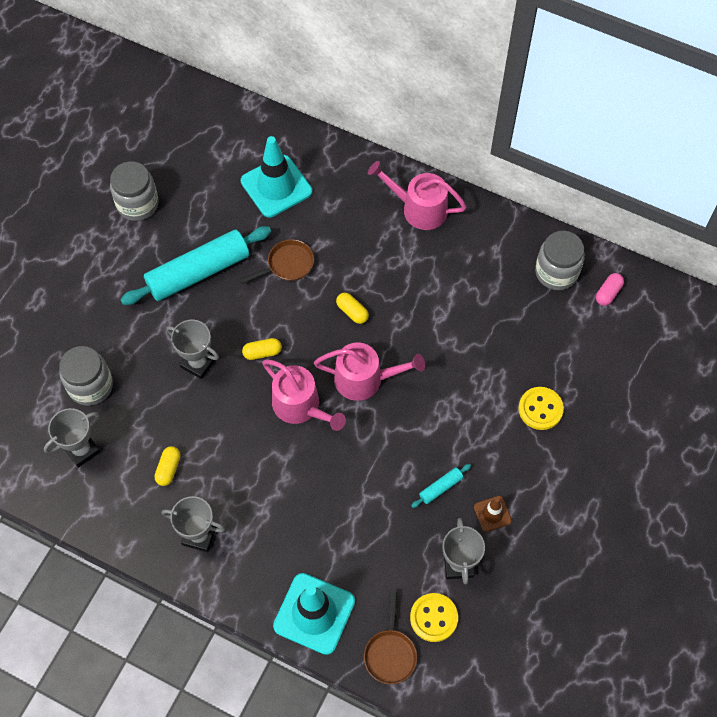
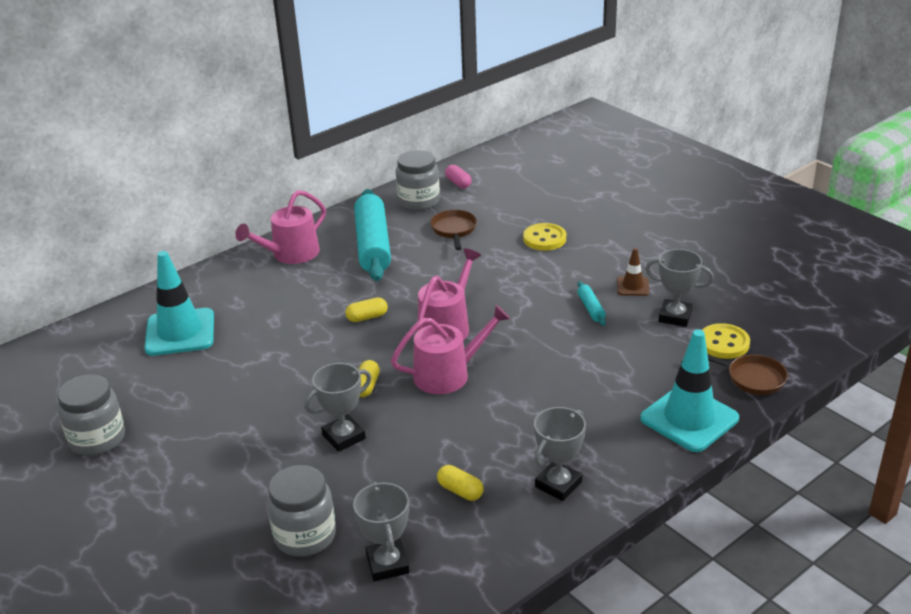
camera: 65 degrees left, 30 degrees down
(198, 272) = (230, 411): turquoise rolling pin -> turquoise rolling pin (372, 245)
(287, 265) = (278, 346): brown pan -> brown pan (454, 230)

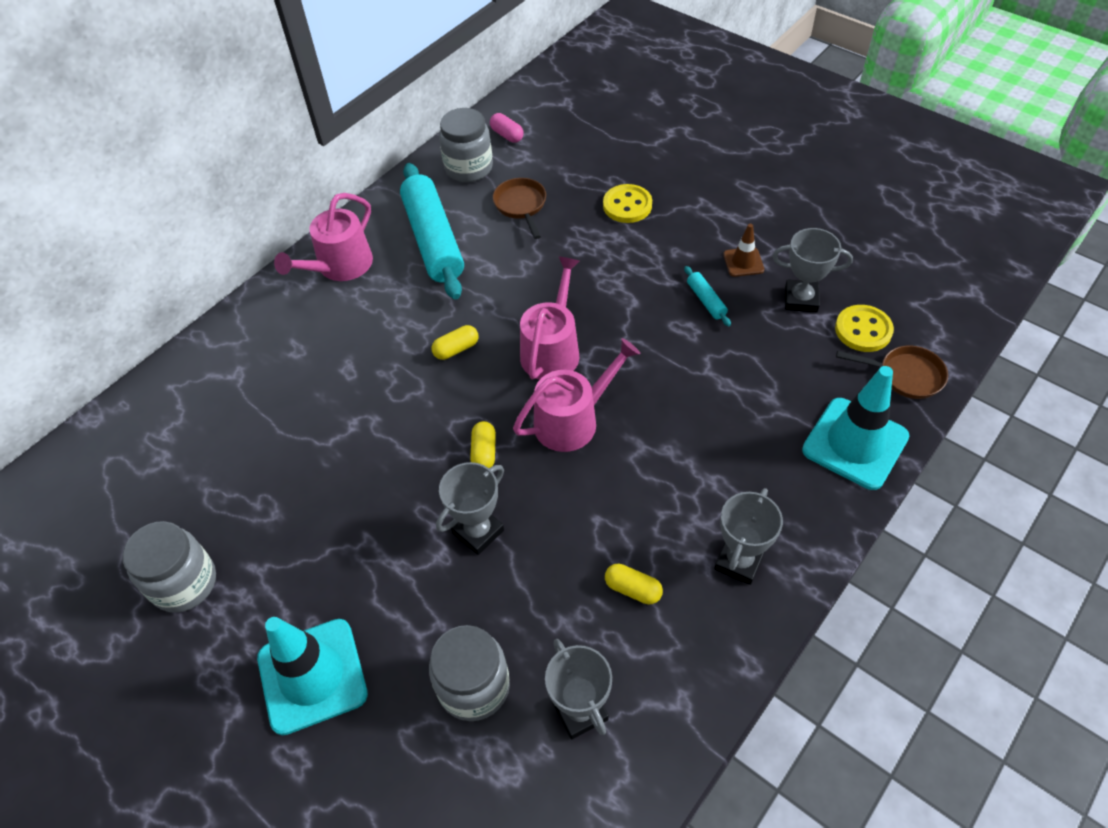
camera: 10 degrees left, 20 degrees up
(180, 332) = (239, 404): turquoise traffic cone -> turquoise traffic cone (312, 676)

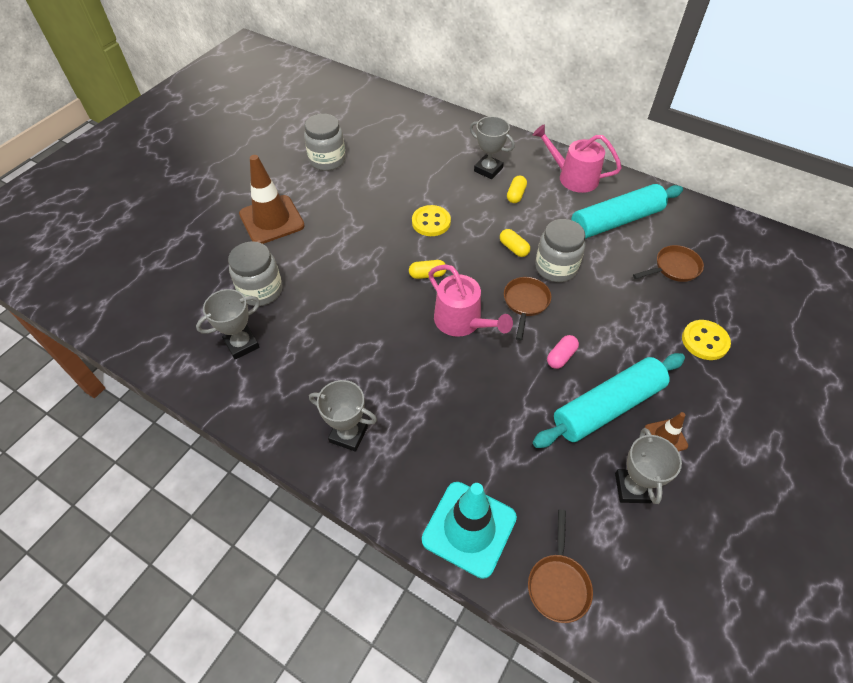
camera: 80 degrees right, 0 degrees up
(312, 676) = (272, 220): turquoise traffic cone -> brown traffic cone
(469, 168) = (704, 230): grey jar -> grey jar (556, 267)
(478, 531) = (365, 279): grey trophy -> grey trophy (488, 169)
(507, 135) = (756, 249): pink capsule -> pink capsule (561, 356)
(552, 350) = (525, 303): pink watering can -> brown pan
(633, 589) = (325, 367): yellow capsule -> yellow capsule (516, 195)
(706, 300) = (607, 406): turquoise rolling pin -> turquoise rolling pin, size x2.41
(863, 330) = (608, 545): yellow button -> yellow button (431, 222)

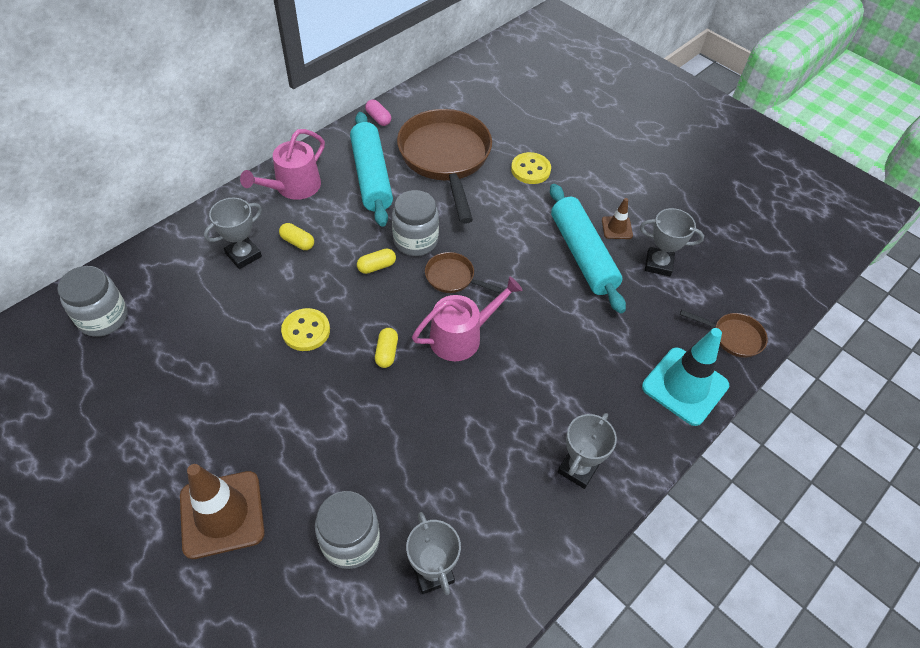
camera: 80 degrees left, 0 degrees up
(327, 160) = (130, 425): grey jar -> grey jar (103, 318)
(561, 356) = (523, 270): pink capsule -> pink capsule (378, 118)
(673, 268) = (445, 158): brown pan -> brown pan, size x2.18

